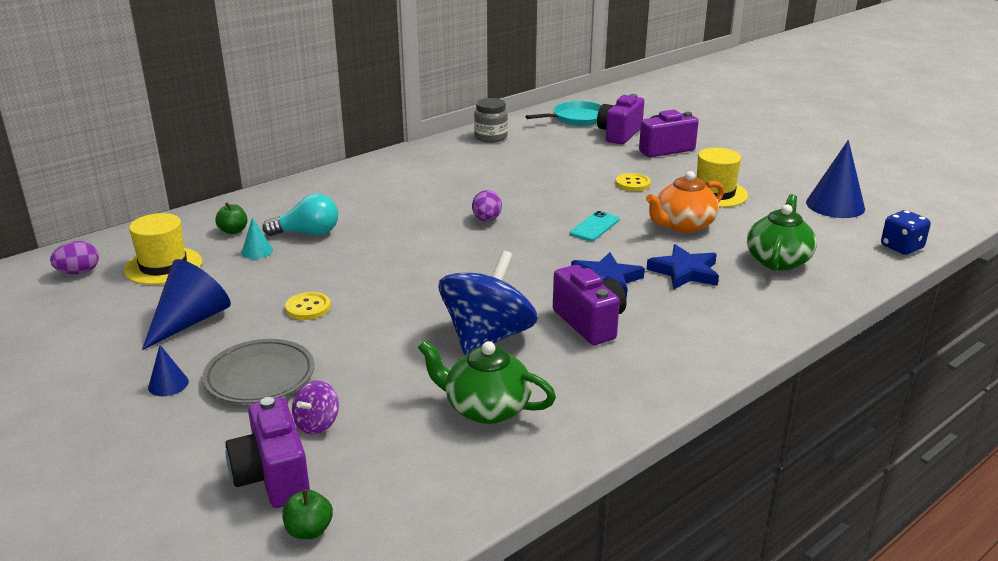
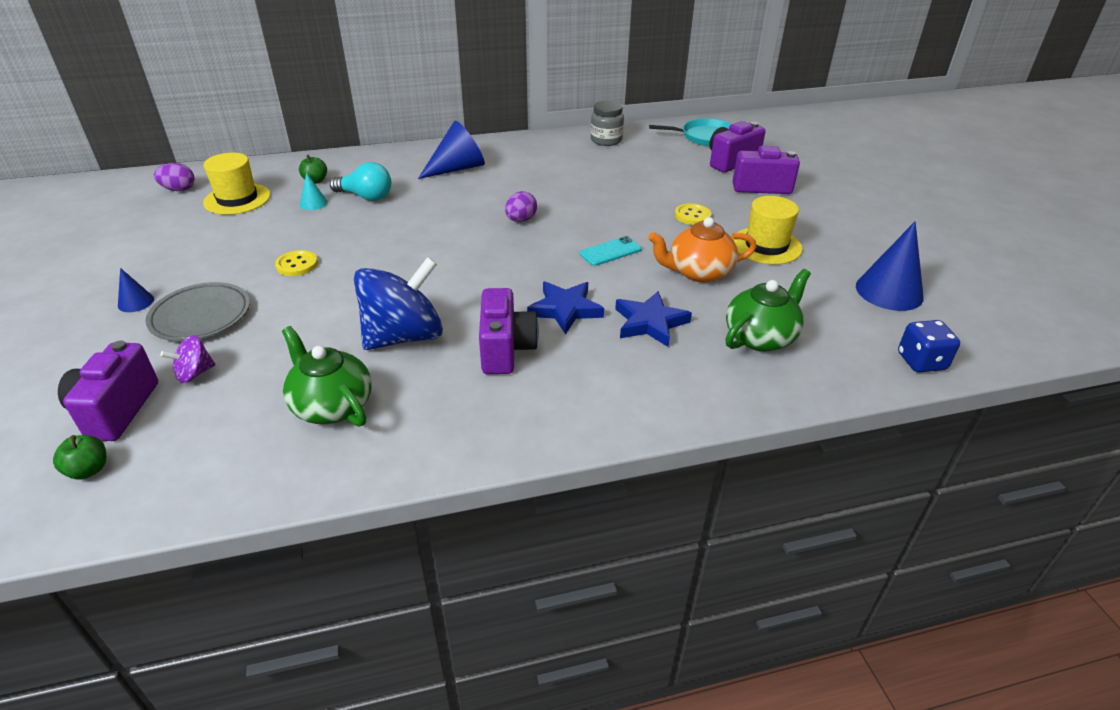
camera: 25 degrees right, 10 degrees up
(191, 321) = (206, 252): blue cone -> blue cone (457, 168)

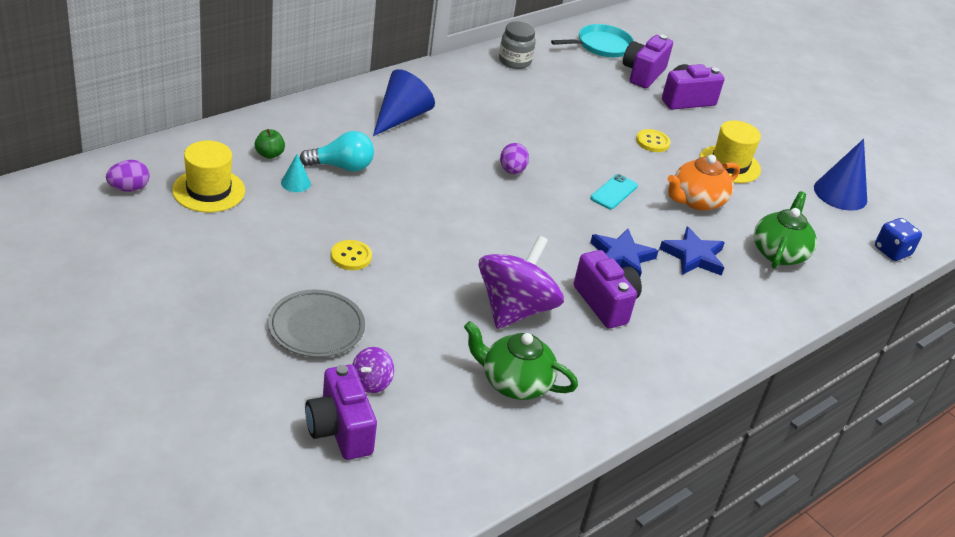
camera: 30 degrees left, 0 degrees up
(89, 470) = (375, 482): green apple -> none
(136, 302) = (236, 327): blue cone -> none
(404, 336) = (515, 309): blue spinning top -> purple spinning top

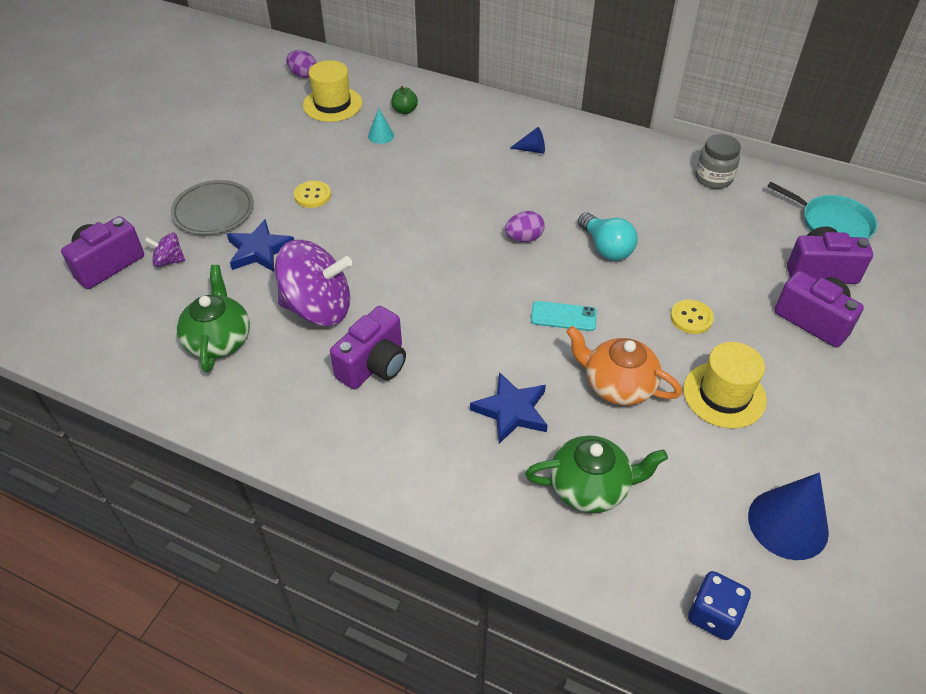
camera: 70 degrees right, 10 degrees up
(341, 166) = (426, 147): turquoise light bulb -> turquoise light bulb (606, 248)
(401, 117) = (532, 149): blue cone -> blue cone, size x0.50
(621, 257) = (458, 355): blue star -> blue star (259, 250)

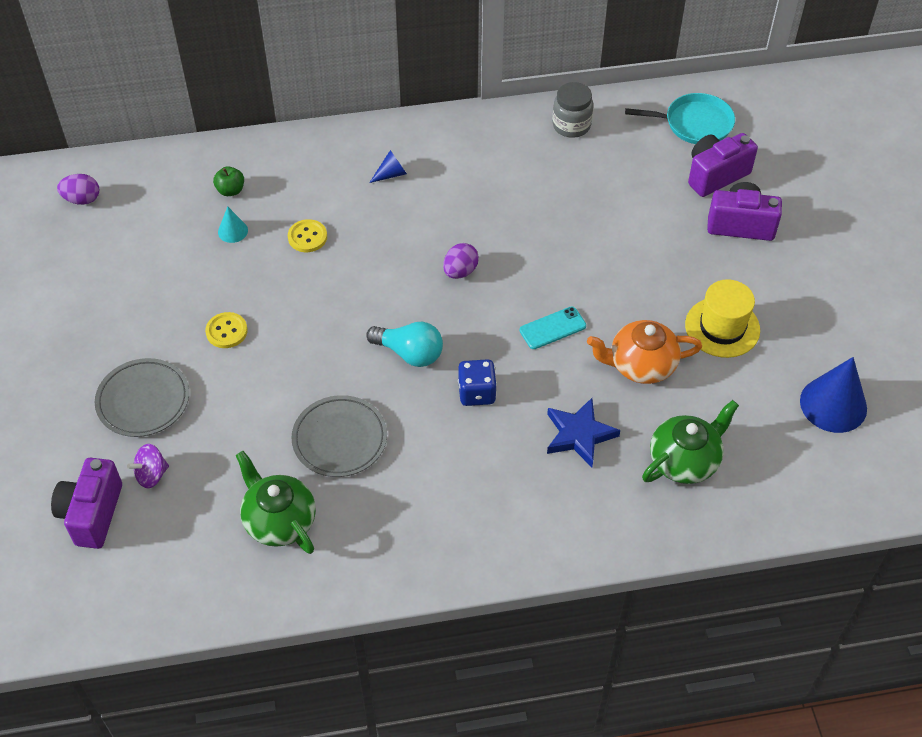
camera: 35 degrees left, 5 degrees up
(259, 250) = (230, 415): blue star -> none
(318, 308) = (339, 439): purple spinning top -> grey plate
(332, 104) = (149, 219): yellow hat -> none
(374, 365) = (436, 462): purple camera -> none
(606, 248) = (536, 243): turquoise light bulb -> turquoise light bulb (409, 353)
(691, 318) = (651, 273): yellow button -> yellow button (307, 237)
(713, 615) = (832, 501): blue dice -> blue dice (477, 393)

